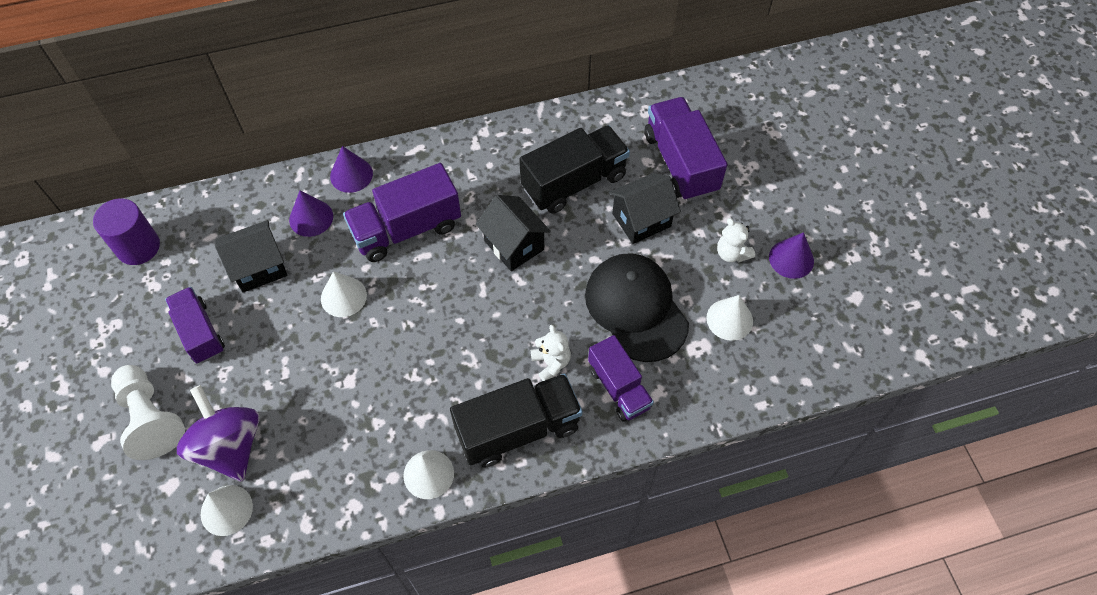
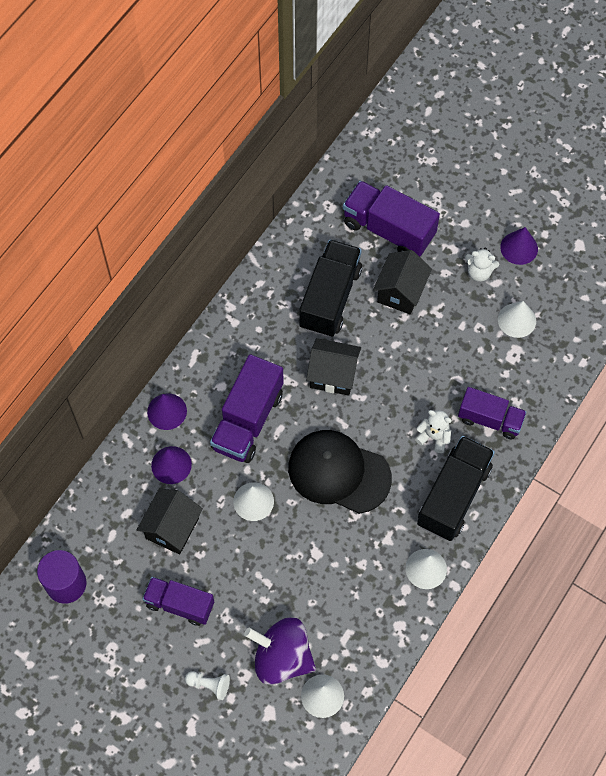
camera: 40 degrees left, 5 degrees up
(151, 418) = (209, 685): white pawn -> white pawn, size x0.50
(636, 308) = (453, 358): black cap -> black cap (339, 472)

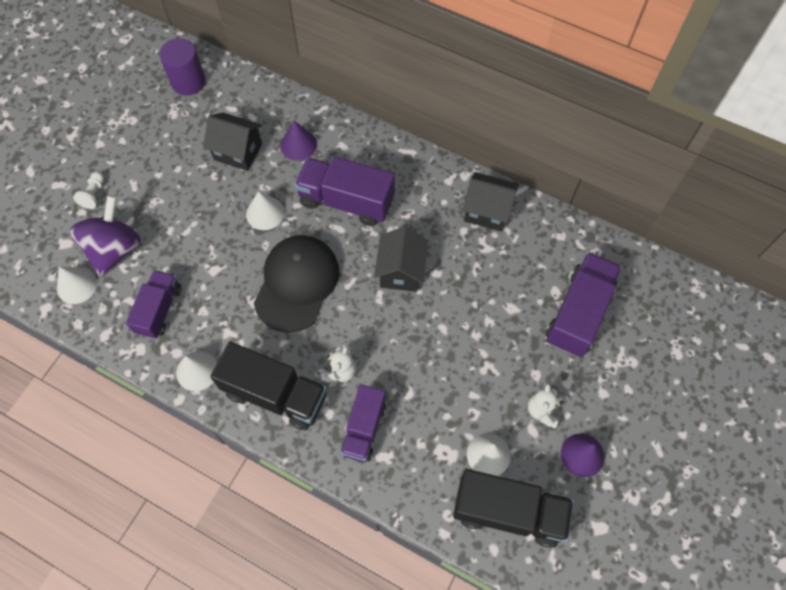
camera: 85 degrees right, 0 degrees up
(167, 411) = (350, 136): purple cone -> none
(180, 604) = (167, 165): purple truck -> purple truck (159, 310)
(330, 298) = (487, 262): black truck -> black truck (508, 512)
(400, 292) = (504, 329): black house -> black house (487, 211)

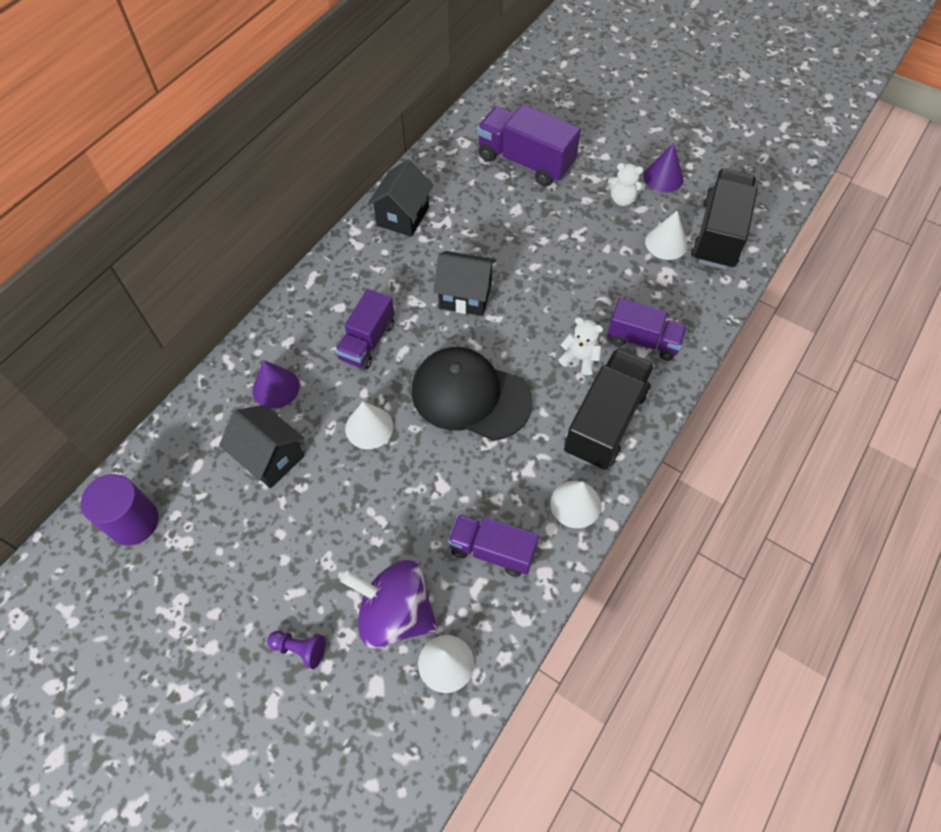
camera: 85 degrees left, 5 degrees down
(94, 194) = (300, 649): white pawn -> purple pawn
(238, 152) = (270, 457): black house -> black house turned 75 degrees counterclockwise
(346, 201) = (367, 341): purple truck -> purple truck, size x0.66

